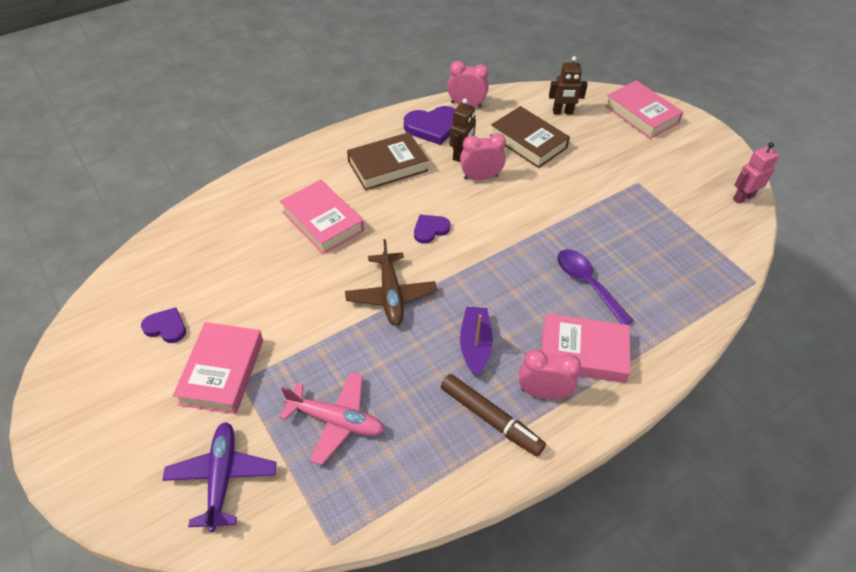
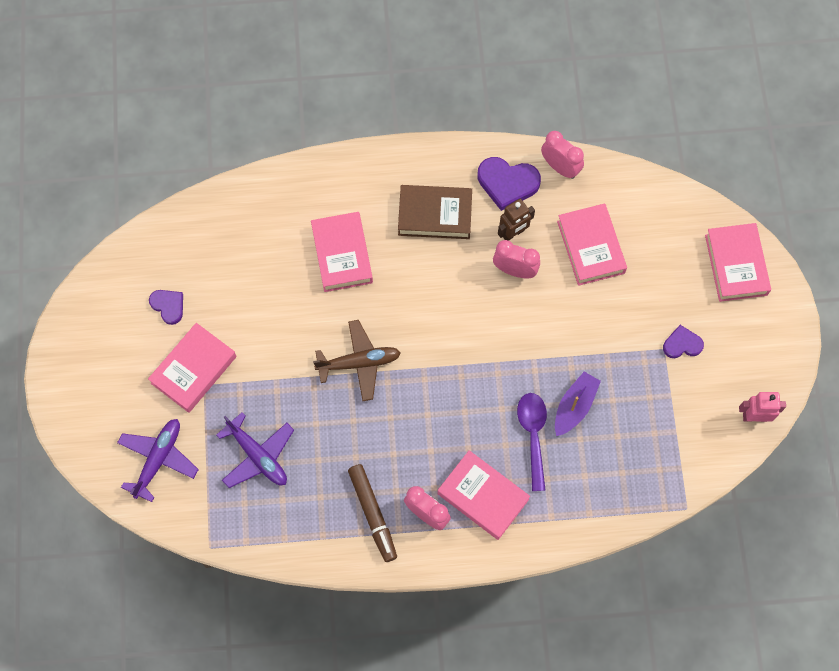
camera: 30 degrees right, 20 degrees up
(336, 421) = (258, 456): pink plane -> purple plane
(391, 295) = (359, 363): brown plane -> brown plane turned 120 degrees counterclockwise
(430, 230) = (431, 310): purple heart -> purple heart (682, 344)
(475, 345) = (400, 445): purple boat -> purple boat (574, 406)
(528, 142) = (590, 247): brown book -> pink book
(562, 112) = (654, 223): brown robot -> none

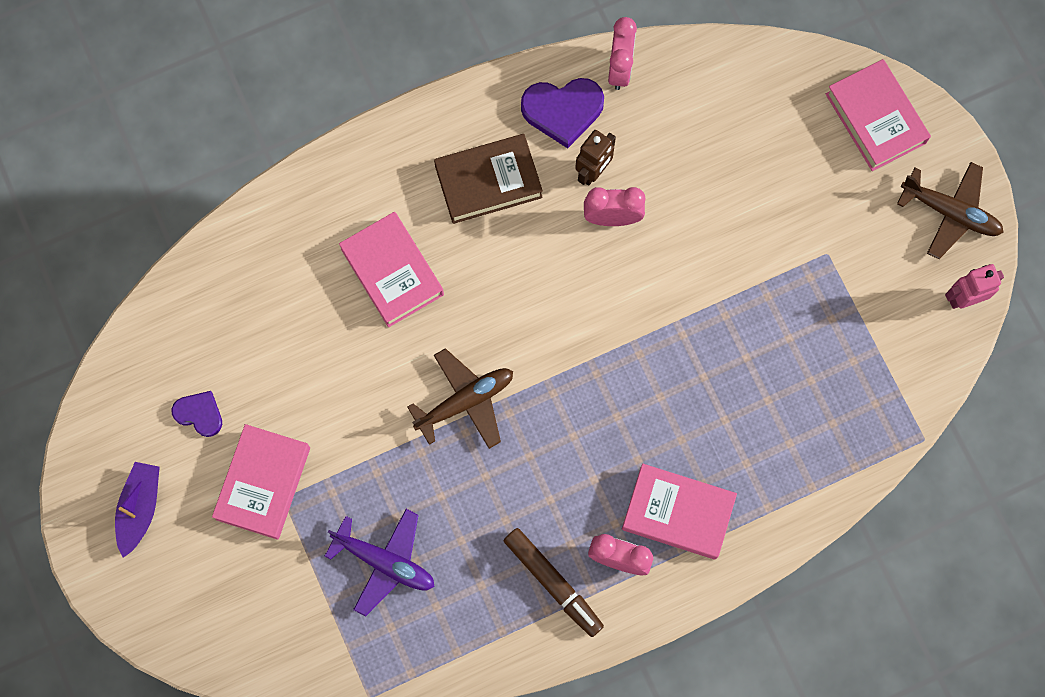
camera: 20 degrees left, 5 degrees up
(158, 459) = (263, 611): purple plane -> none
(533, 435) = (710, 416): purple spoon -> none
(560, 167) = (619, 69): pink clock -> pink clock turned 75 degrees clockwise
(574, 406) = (747, 362): purple boat -> purple boat (140, 508)
(590, 247) = (693, 157): pink book -> none
(682, 344) = (847, 239): purple heart -> none
(767, 351) = (950, 212): none -> brown plane

